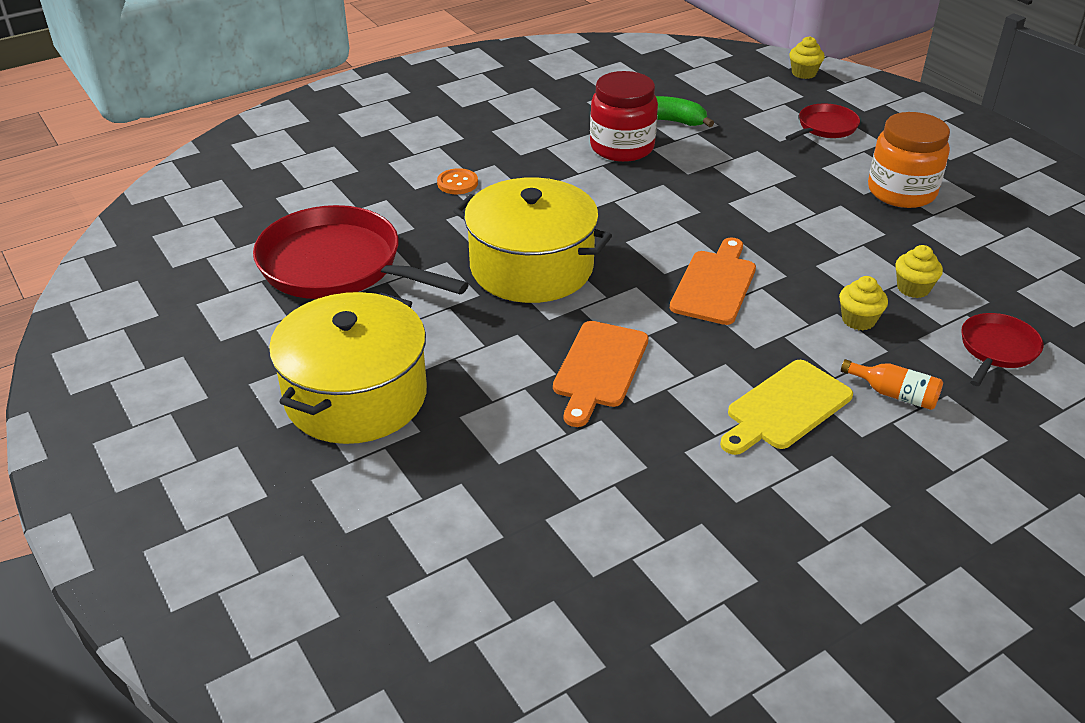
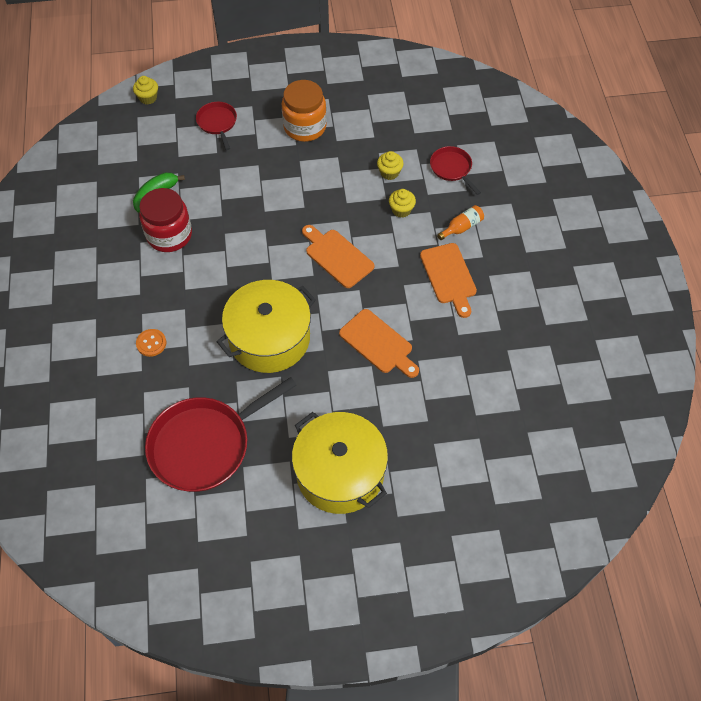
camera: 65 degrees left, 20 degrees up
(785, 408) = (449, 276): yellow cutting board -> orange cutting board

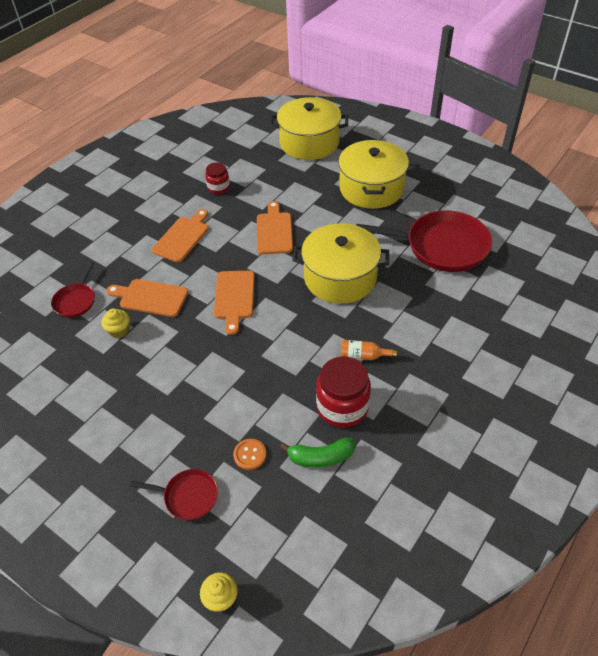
camera: 135 degrees left, 10 degrees down
(151, 343) = (429, 329): orange button -> orange button (250, 455)
(217, 123) = (188, 496): red pan -> red pan turned 105 degrees counterclockwise
(305, 127) = (123, 424): orange jar -> none
(401, 210) = (150, 297): yellow cupcake -> orange cutting board
(461, 227) = (131, 259): orange bottle -> orange bottle (364, 356)
(477, 494) = (309, 142): none -> yellow pot
(489, 353) = (218, 188): none -> red jar

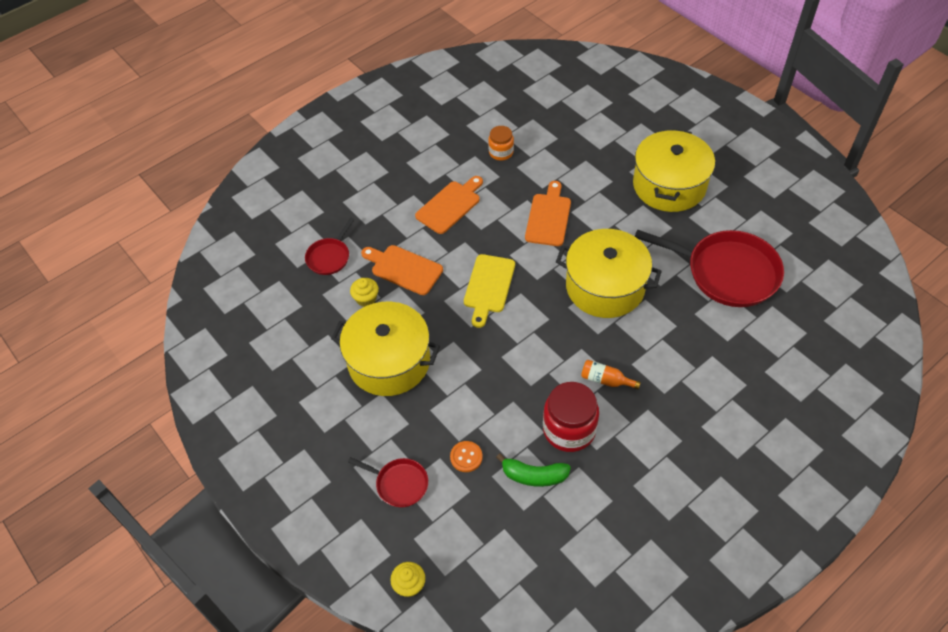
camera: 15 degrees right, 5 degrees up
(218, 188) = (501, 152): red jar -> orange jar
(234, 297) = (488, 286): orange cutting board -> yellow cutting board
(309, 142) = (615, 113): yellow pot -> yellow pot (389, 361)

